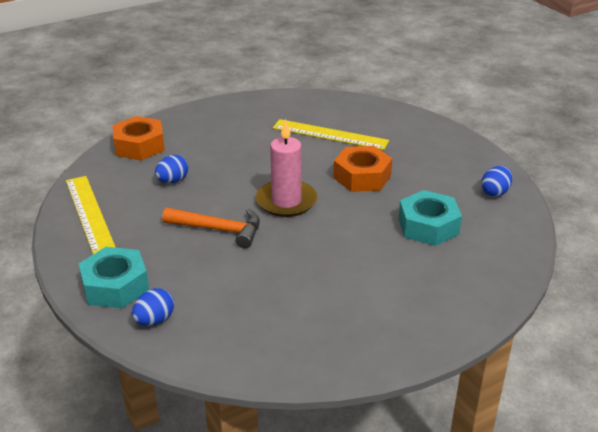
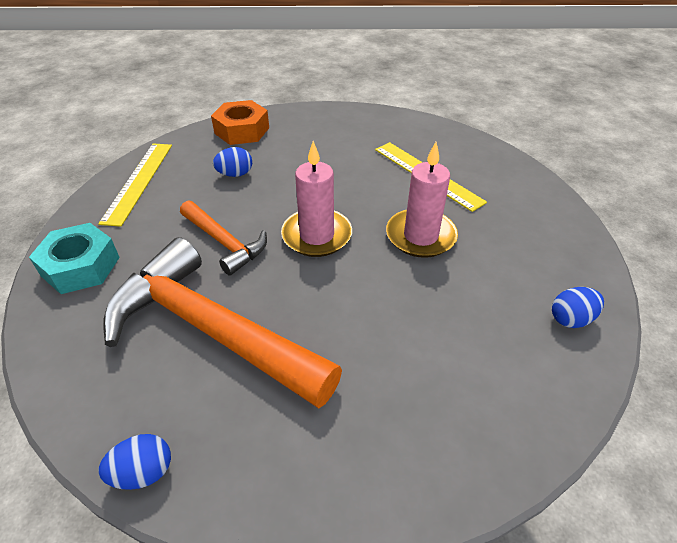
camera: 30 degrees right, 10 degrees up
(154, 320) = (71, 322): blue egg -> blue egg (143, 472)
(269, 283) = (210, 329): none -> orange hammer
(362, 177) = (420, 236): orange nut -> pink candle
(428, 226) = (447, 332): turquoise nut -> none

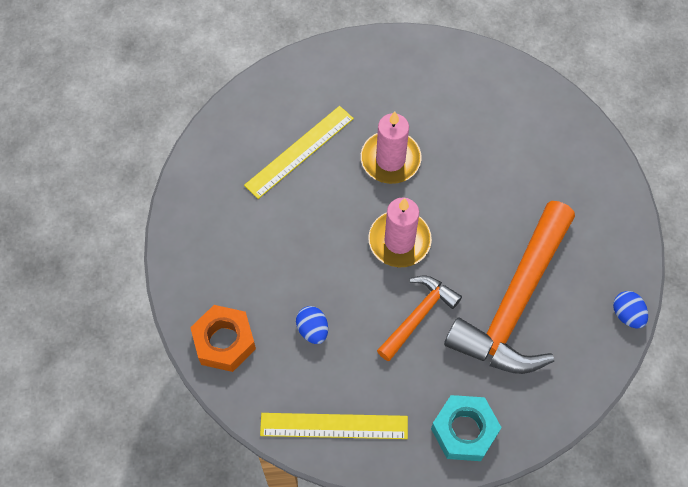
camera: 95 degrees left, 20 degrees up
(571, 319) = (467, 68): blue egg -> none

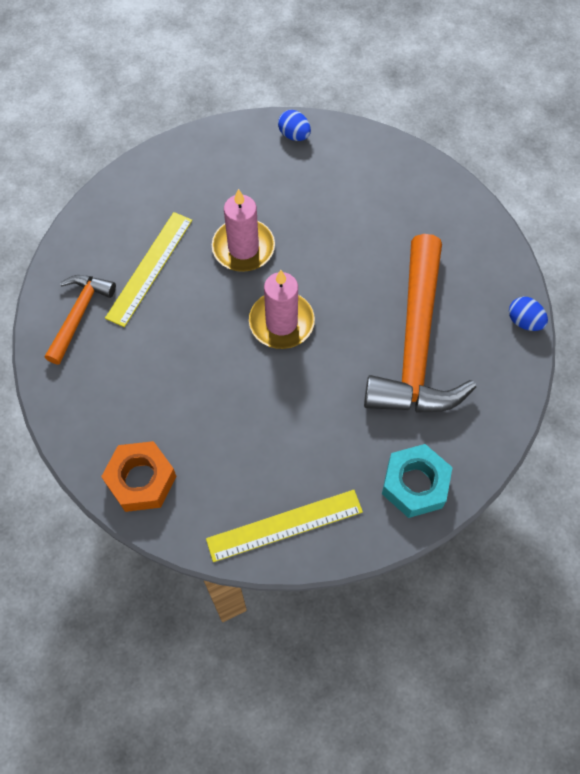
camera: 20 degrees left, 0 degrees up
(313, 330) = (227, 437): blue egg -> blue egg (294, 135)
(418, 315) = (327, 388): orange hammer -> orange hammer (79, 314)

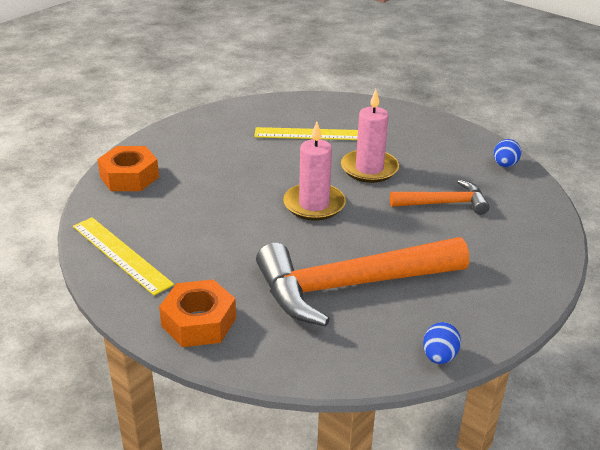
camera: 65 degrees right, 30 degrees down
(79, 314) = (251, 118): orange hammer -> orange hammer (444, 203)
(415, 484) = (199, 322): turquoise nut -> orange nut

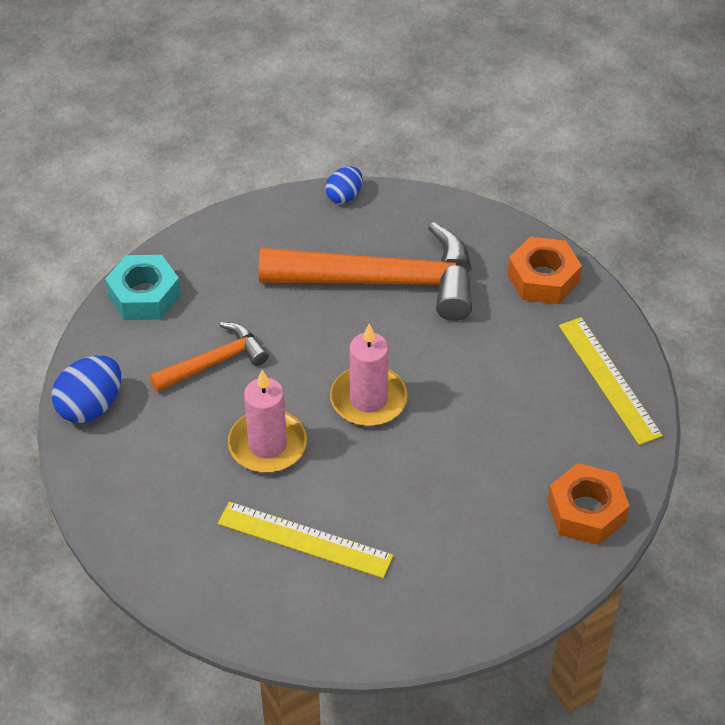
camera: 160 degrees left, 15 degrees up
(444, 203) = (215, 362): orange hammer -> orange hammer turned 135 degrees clockwise
(504, 165) = (90, 406): blue egg -> blue egg, size x1.61
(539, 232) = (144, 295): none -> turquoise nut

